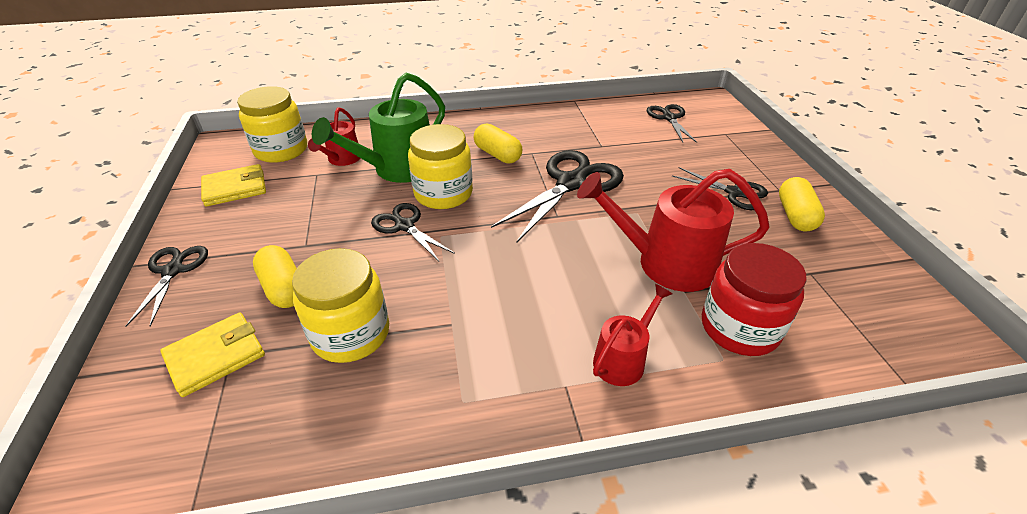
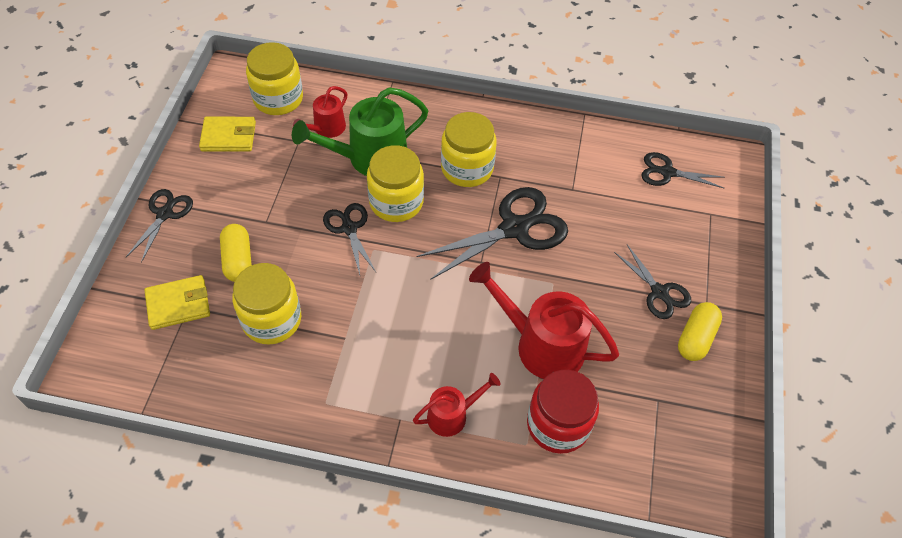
camera: 20 degrees right, 15 degrees up
(497, 154) = (467, 168): yellow capsule -> yellow jar
(669, 118) = (667, 172): black scissors -> black scissors turned 90 degrees counterclockwise

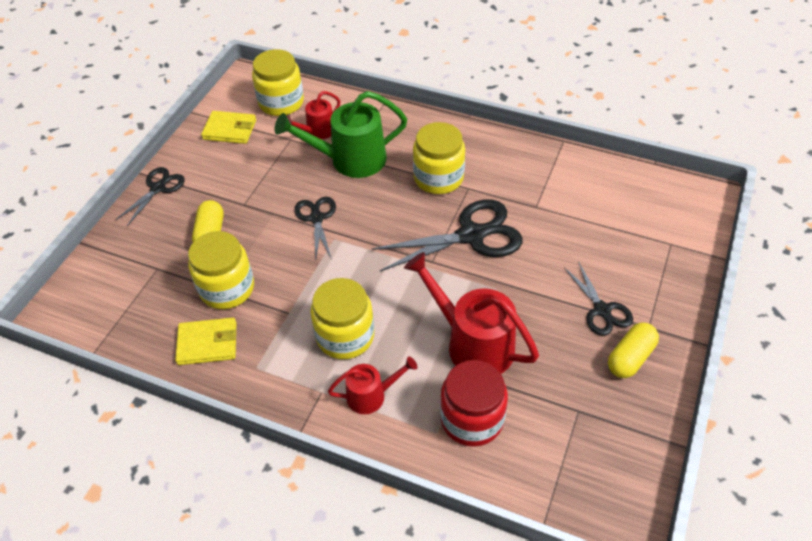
camera: 15 degrees right, 5 degrees down
(178, 304) = (149, 265): yellow wallet -> yellow wallet (207, 343)
(396, 202) = (365, 200): yellow jar -> yellow jar (345, 336)
(667, 172) = (634, 201): black scissors -> none

